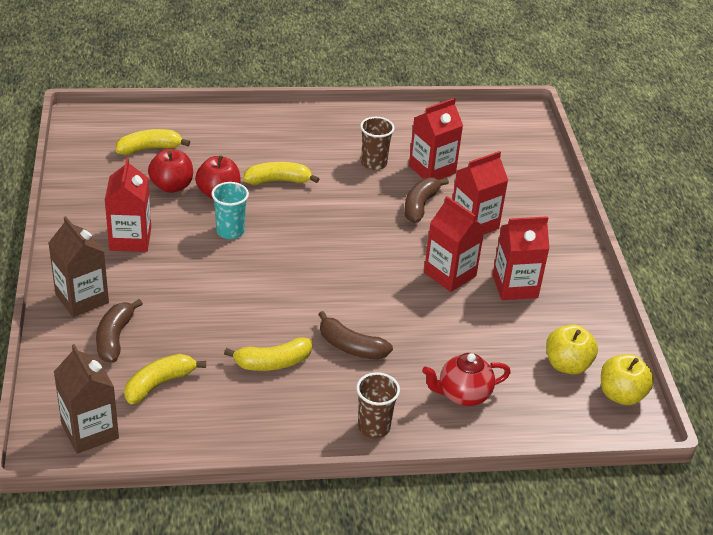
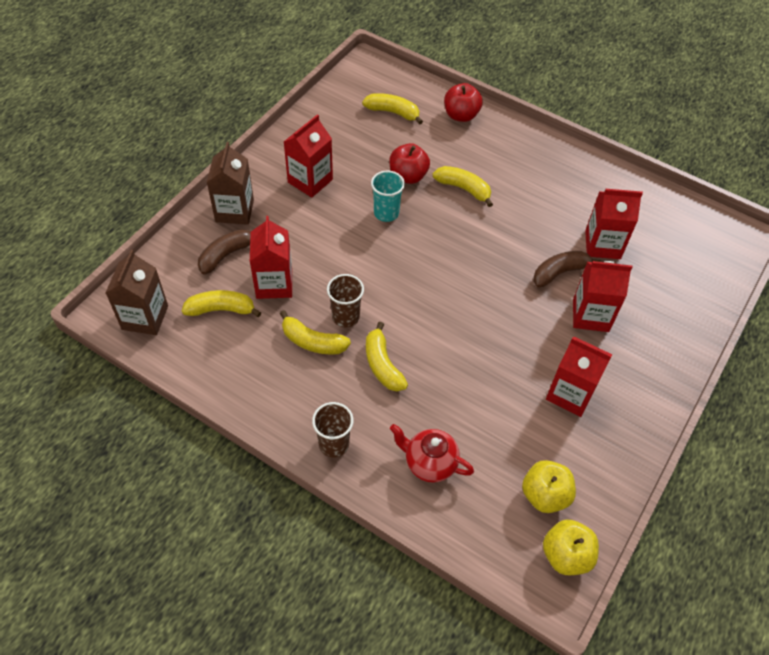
camera: 40 degrees right, 15 degrees up
(172, 186) = (379, 152): red apple -> red apple (461, 115)
(351, 347) = (382, 365): brown banana -> yellow banana
(374, 163) = (557, 213): brown cup -> brown cup (345, 317)
(450, 274) = (524, 349): red carton -> red carton (274, 284)

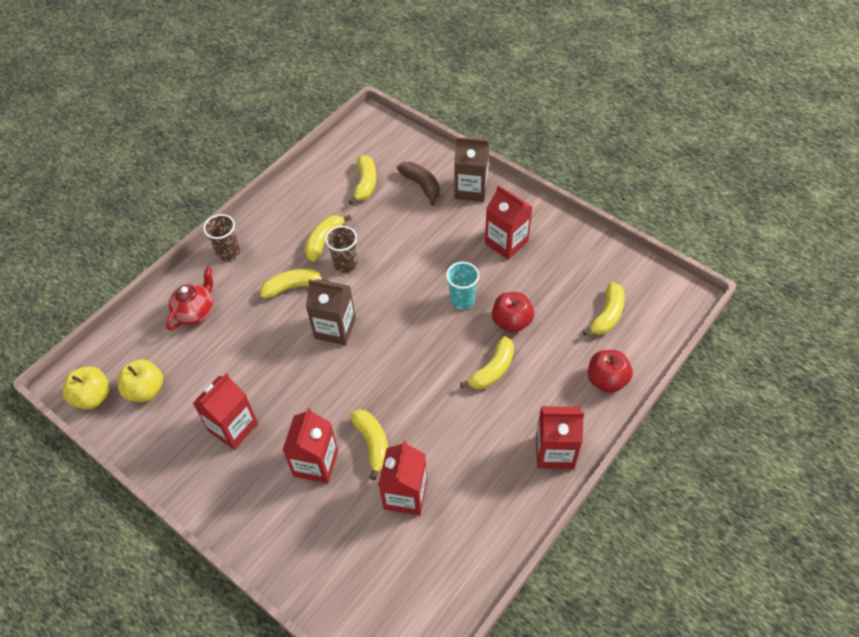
camera: 100 degrees right, 0 degrees up
(145, 317) = (364, 140): brown carton -> brown carton (335, 328)
(274, 284) = (387, 216): red carton -> red carton (554, 451)
(560, 272) = (372, 444): brown banana -> yellow banana

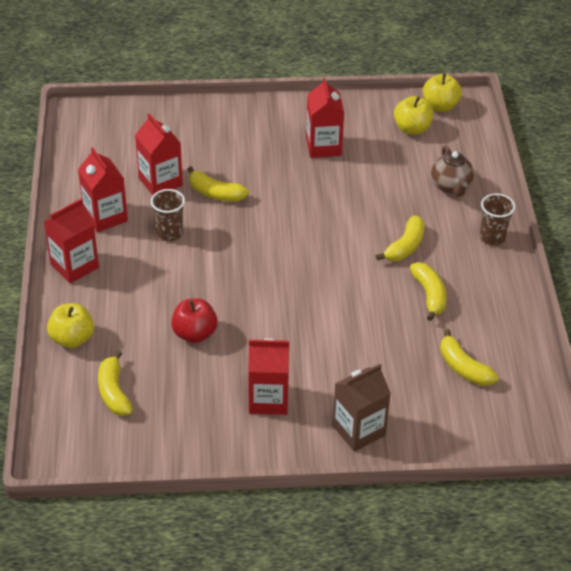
camera: 135 degrees right, 10 degrees down
(196, 312) = (451, 187): red teapot -> brown teapot
(316, 463) = (242, 162): red carton -> red carton (105, 216)
(335, 328) = (333, 241): brown carton -> none
(345, 264) = (387, 289): brown cup -> brown cup (170, 233)
(421, 185) = (410, 402): brown banana -> none
(462, 300) = (255, 324): turquoise cup -> none
(492, 370) = (175, 289): yellow banana -> none
(606, 380) = (72, 339): red apple -> yellow apple

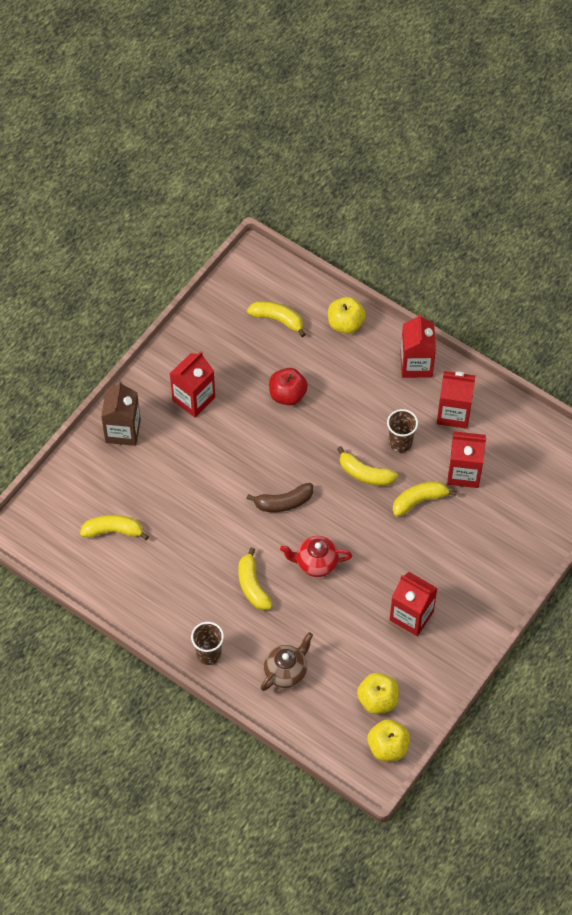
camera: 130 degrees right, 15 degrees up
(308, 272) = (283, 502): none -> brown banana
(341, 221) = (316, 563): none -> red teapot
(429, 295) = (193, 563): yellow banana -> yellow banana (365, 474)
(451, 187) = (286, 671): brown teapot -> brown teapot turned 105 degrees clockwise

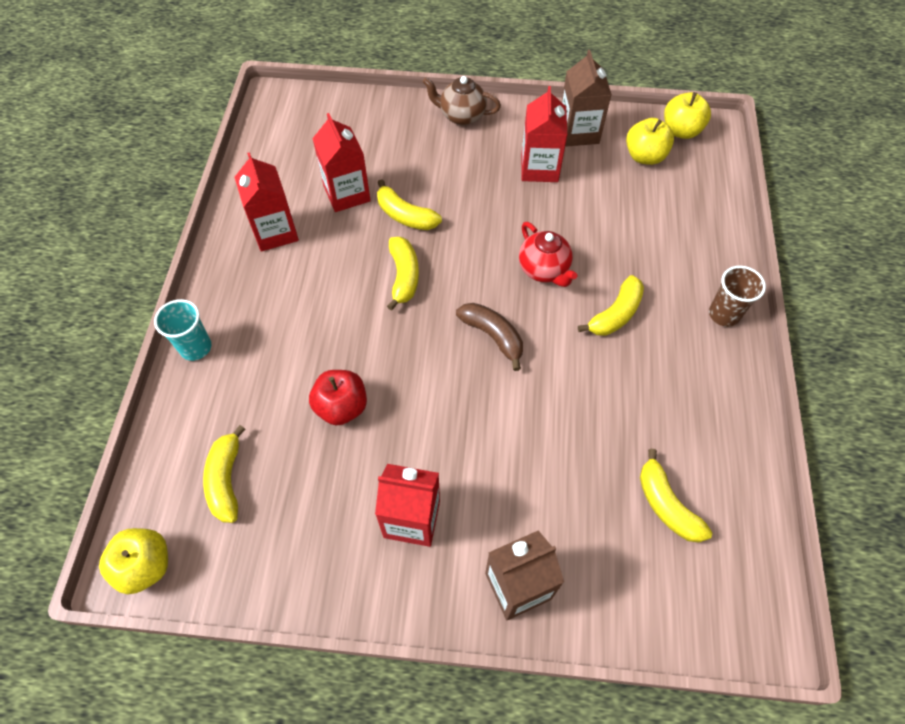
camera: 120 degrees left, 0 degrees up
(286, 671) = (681, 238): brown teapot -> brown teapot (461, 116)
(345, 324) = (197, 395): yellow apple -> yellow apple (145, 566)
(382, 334) = (195, 347): none -> turquoise cup
(400, 442) = (342, 262): brown cup -> none
(416, 364) = (225, 293): red carton -> none
(432, 667) = (578, 132): none -> brown carton

